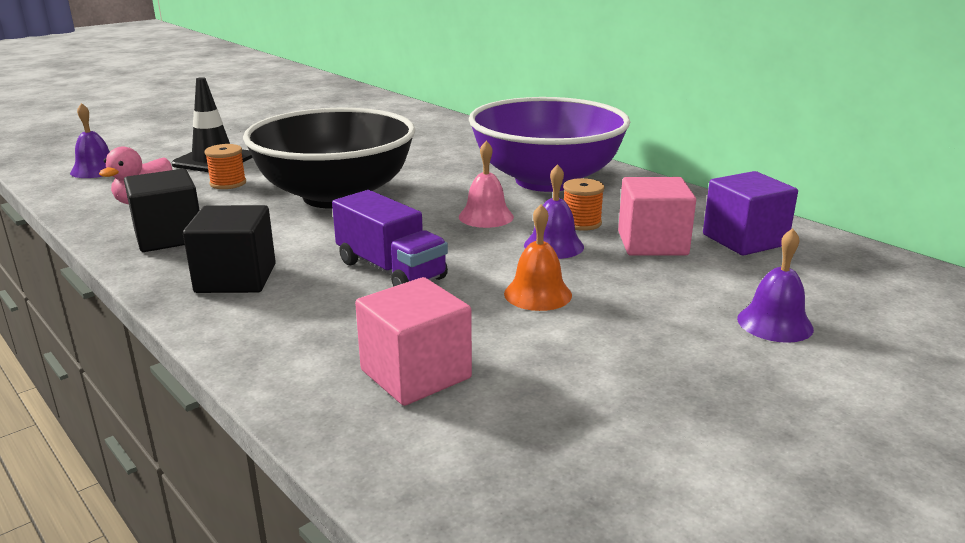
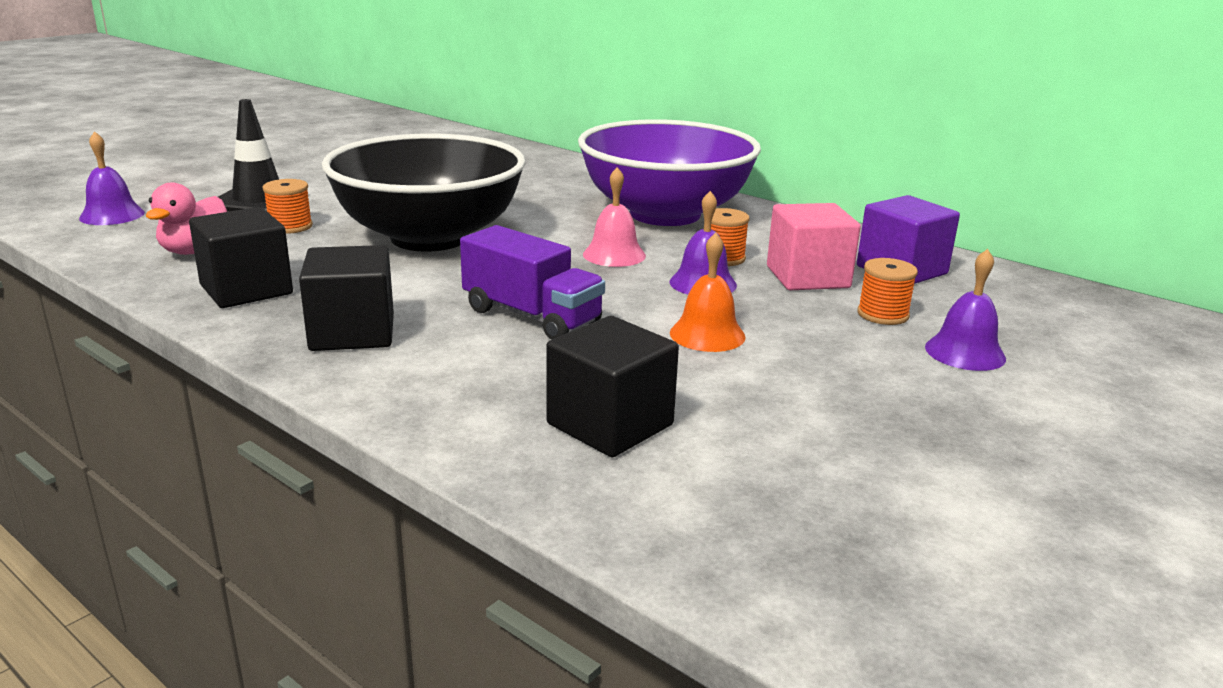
camera: 10 degrees left, 0 degrees up
(415, 374) = (610, 424): pink cube -> black cube
(709, 282) = (883, 314): none -> orange spool

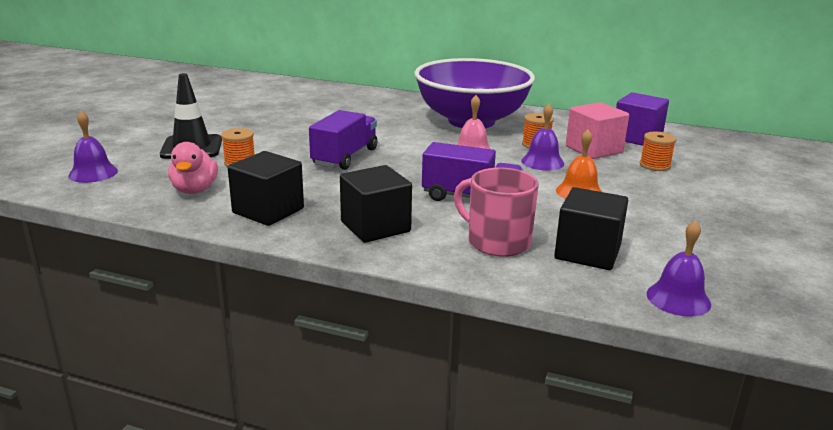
camera: 20 degrees left, 0 degrees up
(429, 237) = (345, 157): black bowl -> purple truck
(493, 383) = (497, 242): none -> pink mug
(965, 352) = (715, 180): purple bell -> purple bell (678, 298)

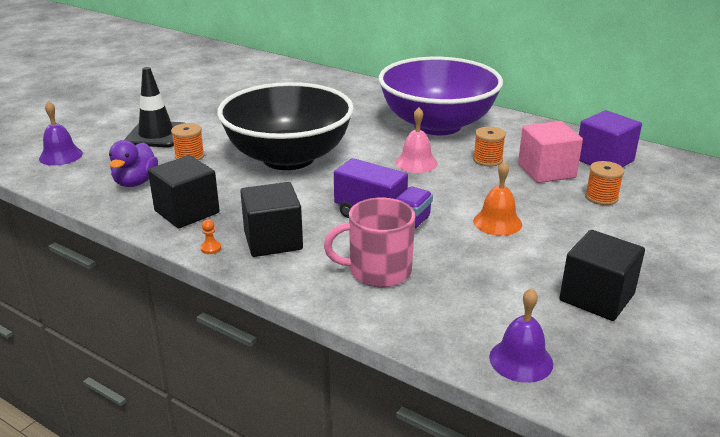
camera: 15 degrees right, 5 degrees up
(194, 190) = (135, 182): pink duck -> purple duck
(314, 240) = (210, 248): none -> orange pawn
(345, 157) = (288, 158): purple truck -> black bowl
(497, 242) = (378, 271): pink mug -> pink mug turned 60 degrees counterclockwise
(542, 162) = (481, 181): purple bell -> none
(587, 252) = (461, 294): black cube -> black cube (596, 297)

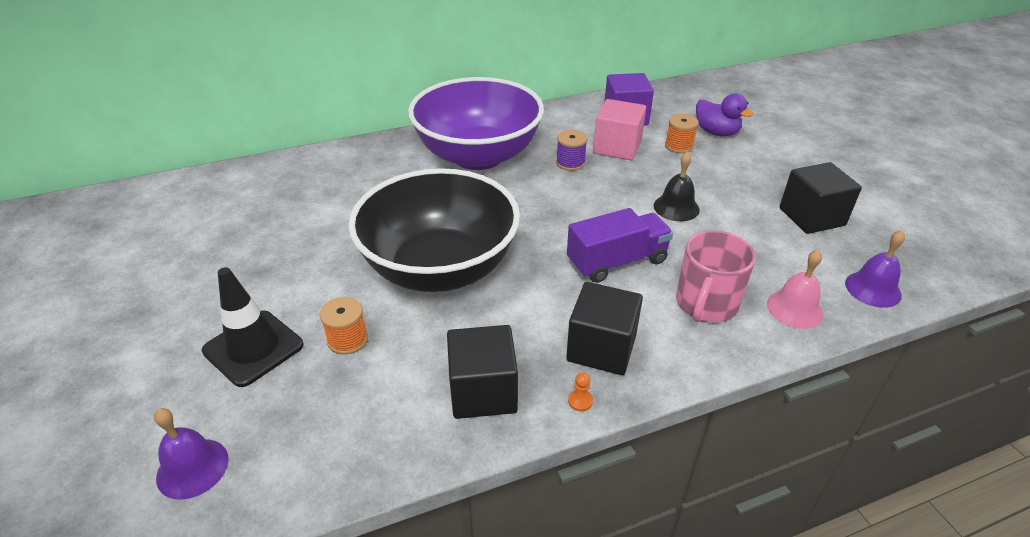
camera: 55 degrees left, 10 degrees up
(135, 182) = (363, 412): purple duck -> purple duck (716, 132)
(416, 163) = (536, 199): pink bell -> pink bell (794, 309)
(487, 160) = (570, 163): orange spool -> purple spool
(497, 222) = (676, 207): orange bell -> black bell

